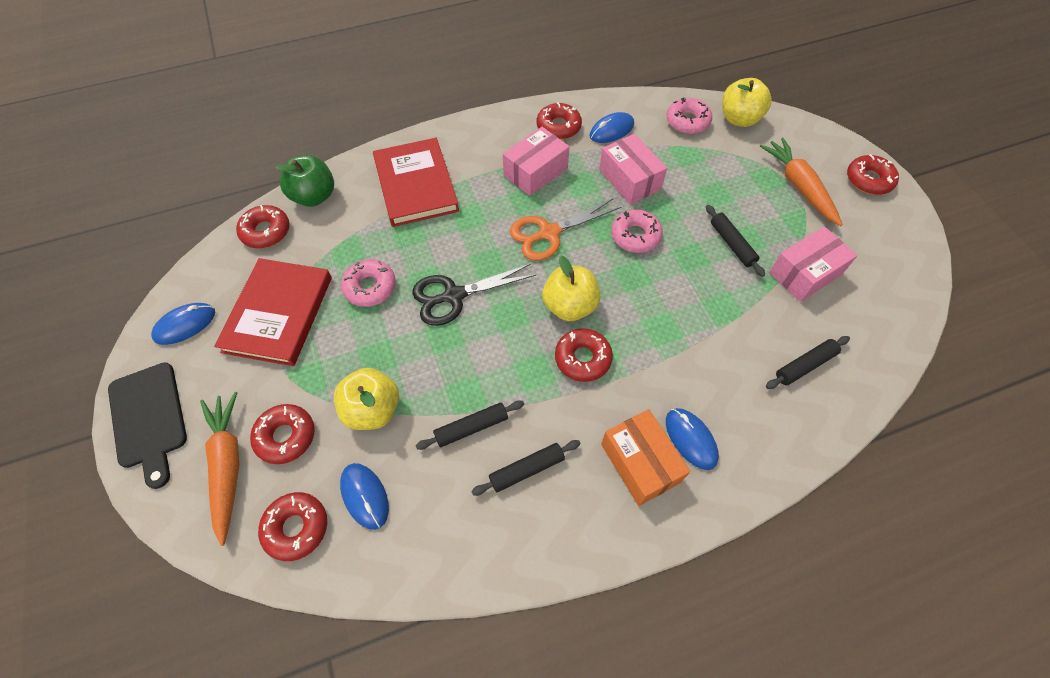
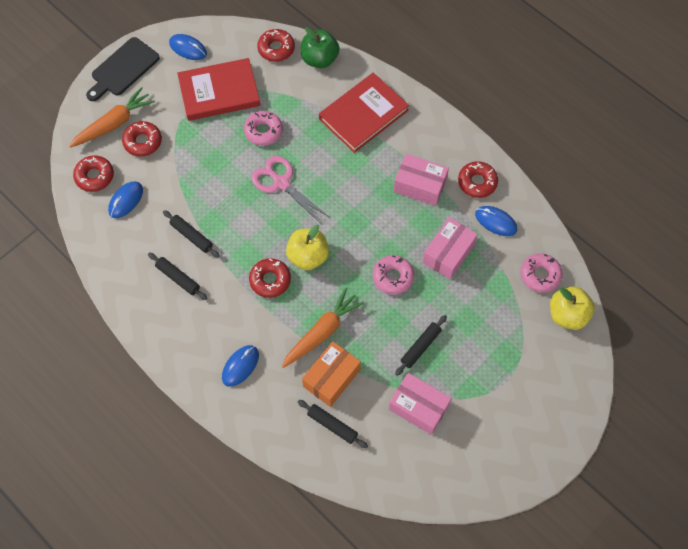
camera: 65 degrees right, 5 degrees up
(372, 409) = (179, 177): yellow apple -> none
(454, 296) = (281, 183): black scissors -> pink scissors
(549, 233) = (365, 218): orange scissors -> none
(640, 463) = (210, 341): orange box -> orange box (331, 378)
(798, 186) = (511, 382): orange carrot -> orange carrot (322, 332)
(868, 180) = (551, 437): red donut -> none

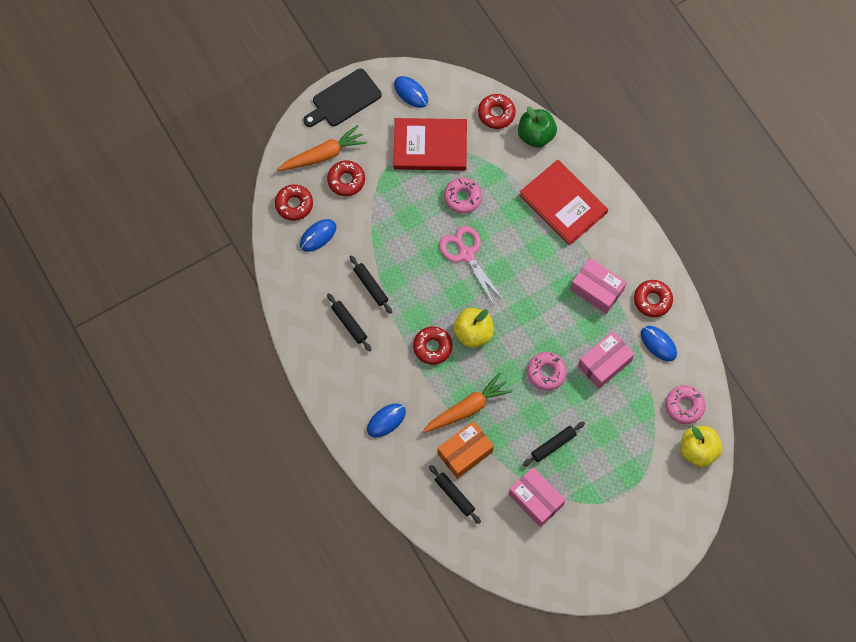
camera: 15 degrees right, 5 degrees up
(363, 115) = (563, 204): red book -> red book turned 75 degrees clockwise

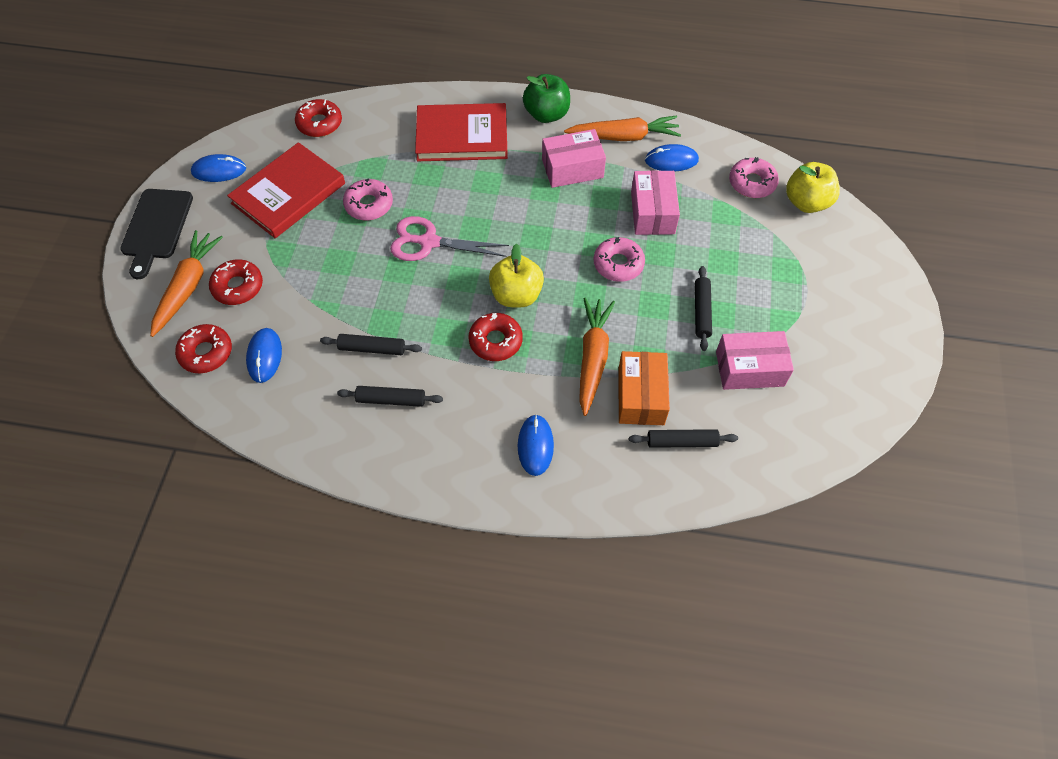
camera: 50 degrees left, 10 degrees down
(536, 135) = (374, 110): green apple -> green apple (546, 114)
(652, 300) = (624, 137): red donut -> orange carrot

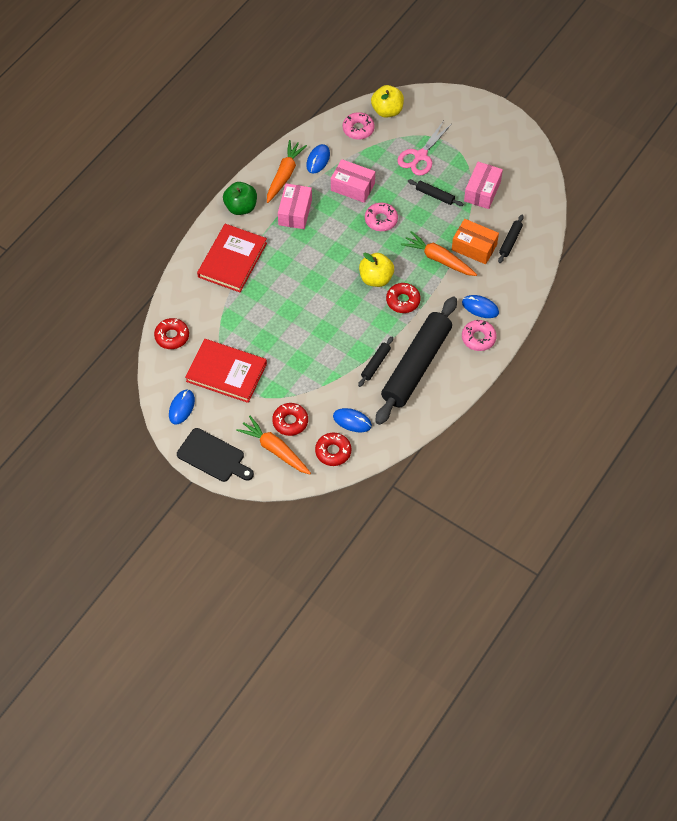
camera: 65 degrees left, 0 degrees up
(288, 193) = (226, 372): red book -> red book turned 45 degrees counterclockwise
(369, 205) = (262, 330): pink donut -> pink donut (478, 338)
(391, 399) = (416, 365): black rolling pin -> black rolling pin, size x2.48
(429, 242) = (311, 308): pink scissors -> pink scissors (420, 156)

